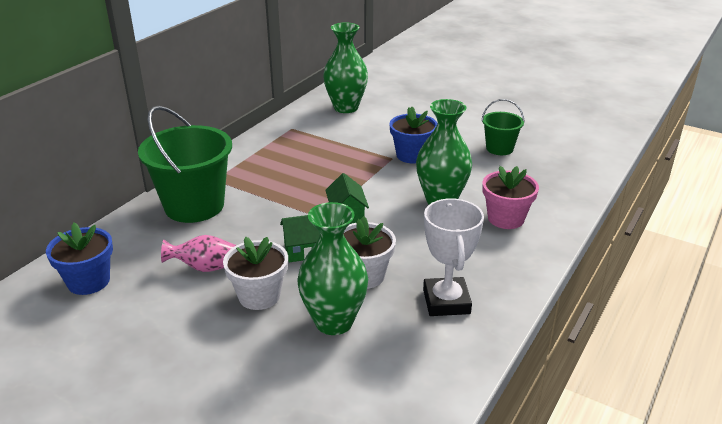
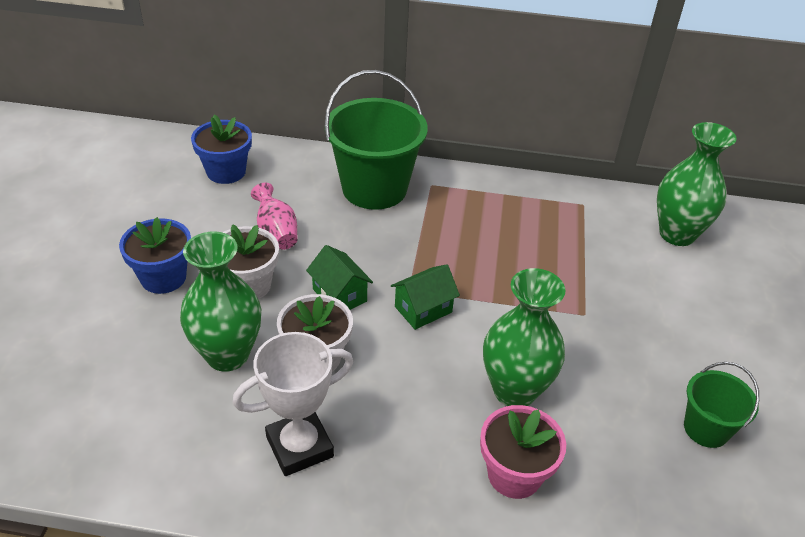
camera: 65 degrees right, 10 degrees up
(412, 155) = (606, 332): blue flower pot -> blue flower pot (163, 277)

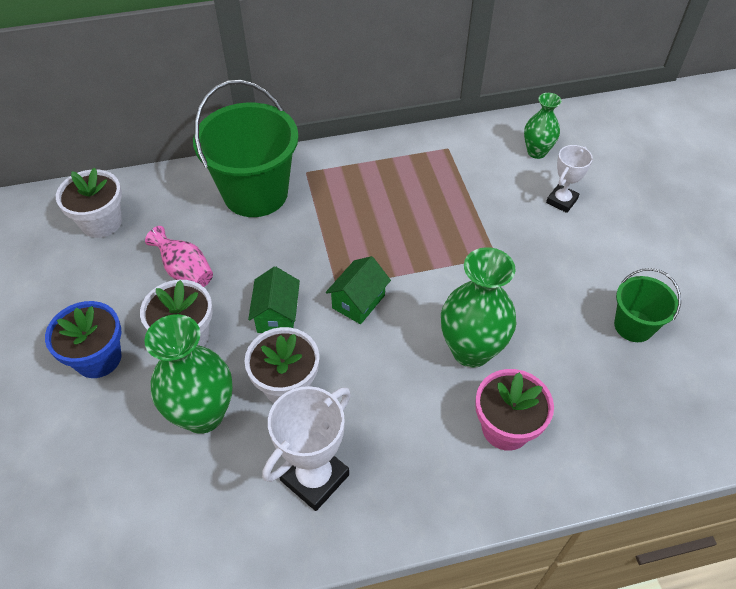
camera: 20 degrees left, 10 degrees up
(226, 172) = (101, 222): blue flower pot -> white flower pot
(339, 295) = (277, 315): green house -> green house turned 60 degrees clockwise
(677, 234) = (536, 152): green vase -> green vase, size x0.59
(682, 286) = (561, 201): none -> white trophy

